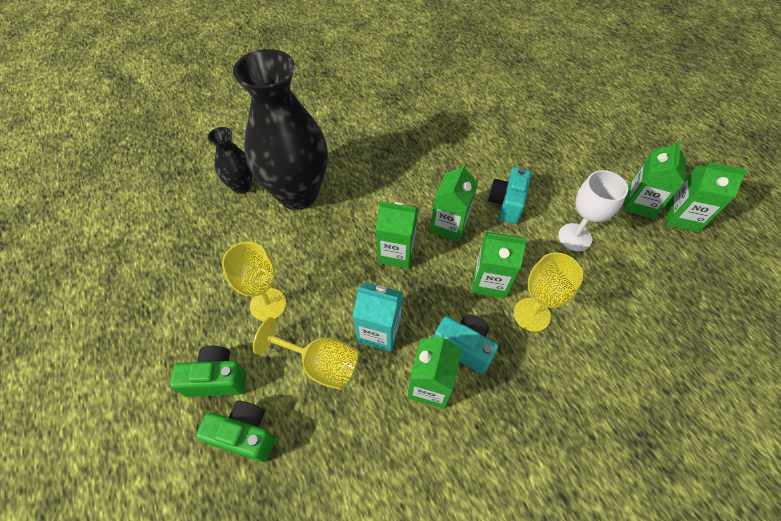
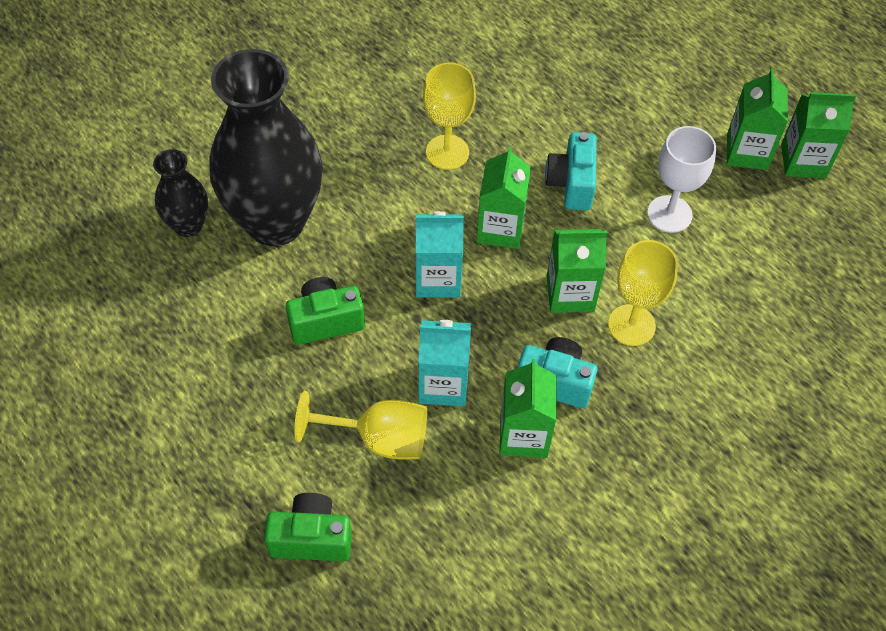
camera: 15 degrees left, 0 degrees up
(217, 379) = (251, 483): green camera -> green camera (325, 321)
(268, 304) = (285, 380): yellow goblet -> yellow goblet (447, 152)
(396, 252) = (438, 279): green carton -> turquoise carton

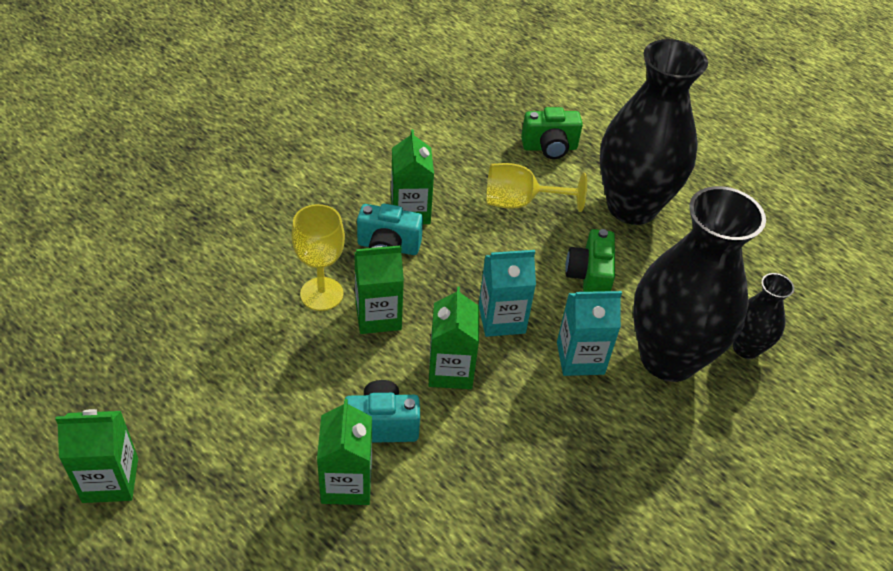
camera: 170 degrees right, 10 degrees down
(234, 420) = (631, 207): none -> black vase
(325, 321) = (589, 277): green camera -> green camera turned 120 degrees clockwise
(443, 384) = (479, 239): turquoise carton -> turquoise carton (580, 358)
(447, 152) = (520, 450): yellow goblet -> none
(571, 184) = (381, 425): turquoise camera -> turquoise camera turned 90 degrees counterclockwise
(669, 214) = (276, 401): white goblet -> none
(747, 152) = (176, 485): green carton -> green carton (346, 483)

